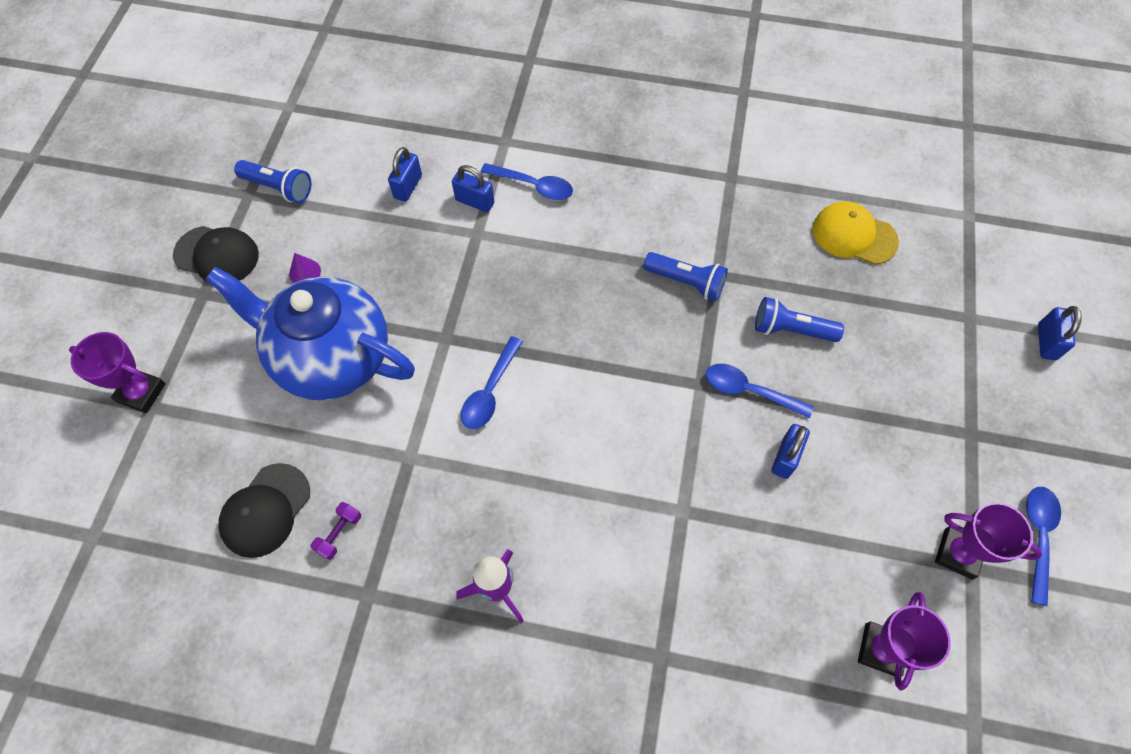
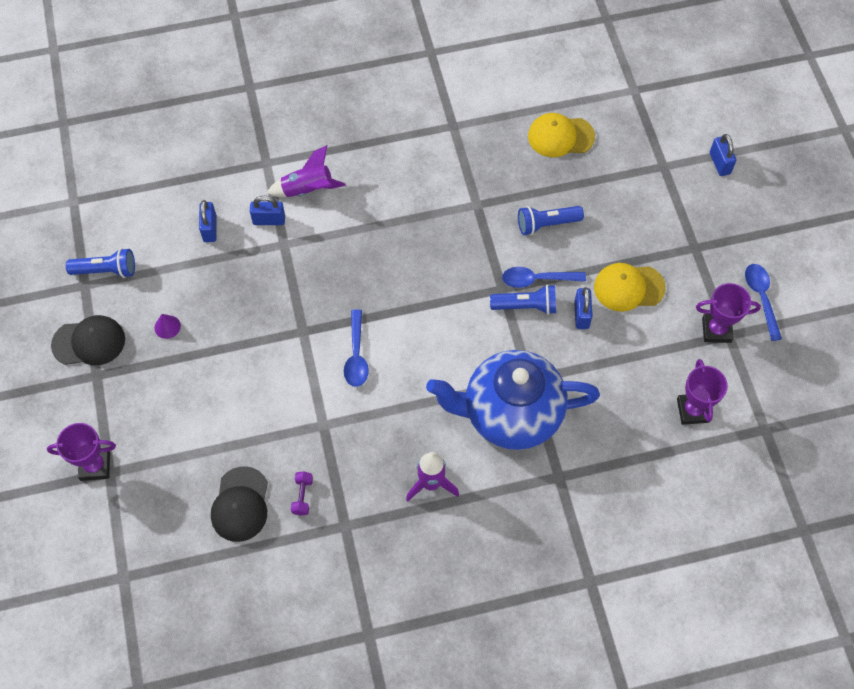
camera: 25 degrees left, 0 degrees up
(332, 358) = (226, 381): blue teapot -> blue teapot (510, 414)
(534, 186) = (308, 190): blue spoon -> purple rocket
(686, 282) = (457, 219): blue flashlight -> blue flashlight (526, 306)
(861, 449) = (628, 287): none -> yellow cap

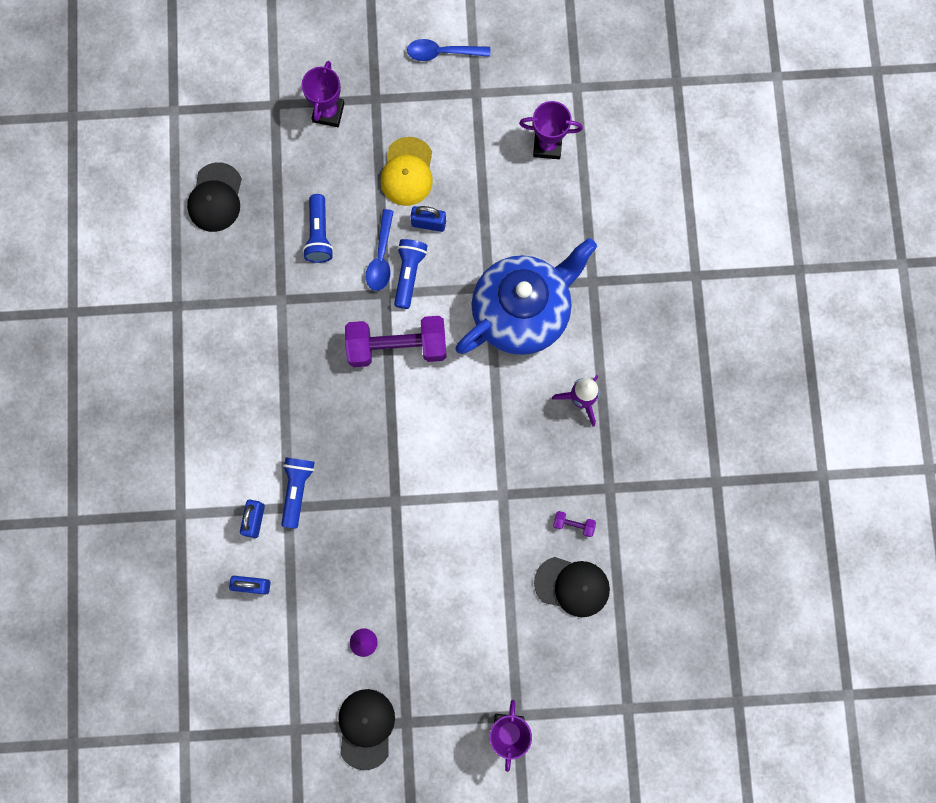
camera: 80 degrees left, 15 degrees up
(106, 270) = (281, 704): blue flashlight -> blue flashlight (297, 490)
(308, 190) = (225, 473): purple rocket -> none
(356, 355) = (433, 450): blue spoon -> none
(452, 308) = (397, 347): none -> purple dumbbell
(510, 414) = (522, 312): blue teapot -> blue teapot turned 135 degrees counterclockwise
(560, 136) = (215, 198): yellow cap -> black cap
(716, 330) = (469, 102): purple trophy -> purple trophy (328, 112)
(719, 163) = (283, 49): blue padlock -> none

